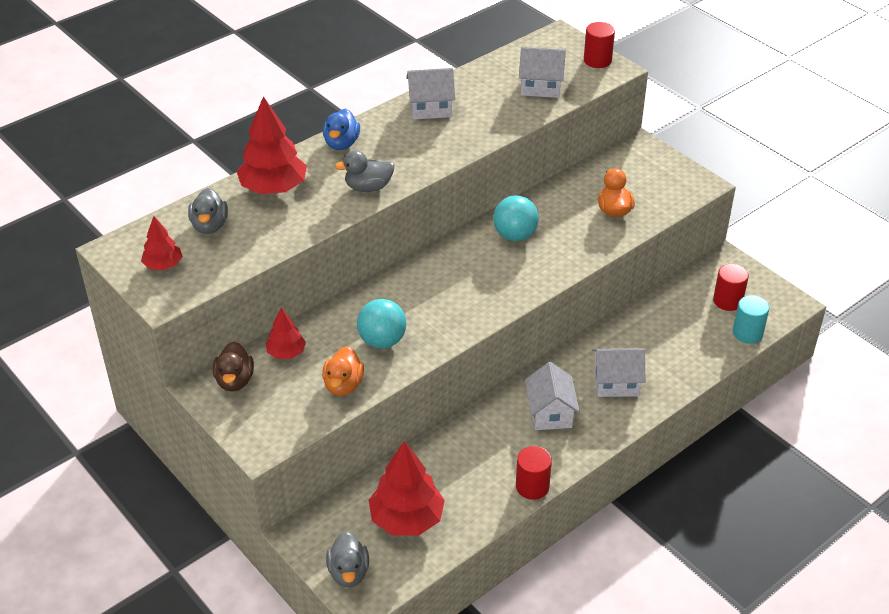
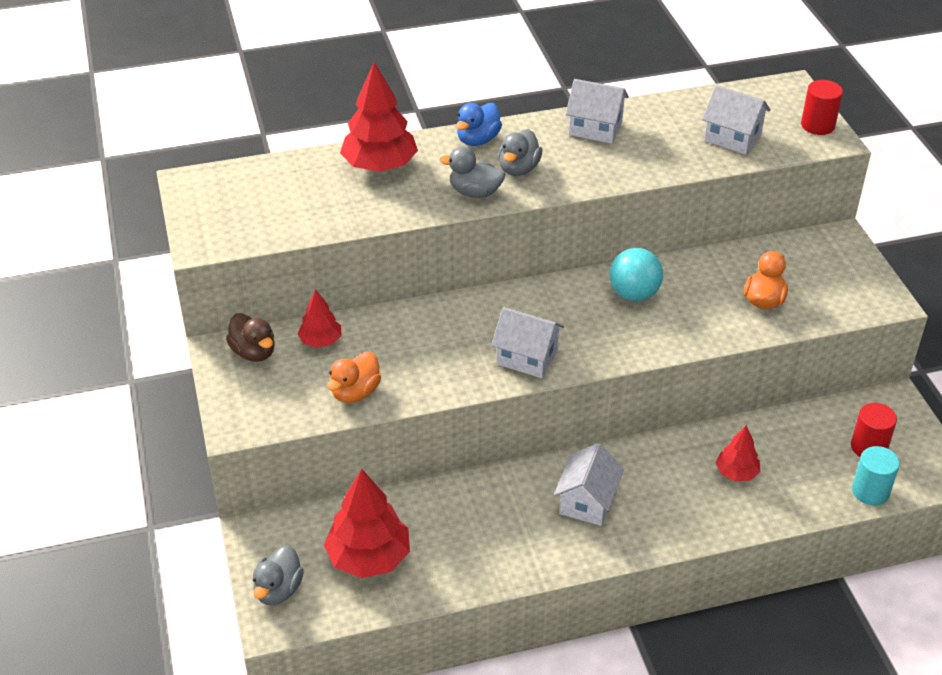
camera: 25 degrees right, 0 degrees up
(163, 265) = (224, 211): red tree -> red tree (736, 473)
(209, 226) = (293, 185): grey duck -> grey duck (518, 169)
(235, 381) = (254, 352): brown duck -> brown duck turned 60 degrees counterclockwise
(382, 341) = (423, 360): turquoise ball -> none
(532, 486) = (519, 573): red cylinder -> none
(616, 383) = (680, 494): white house -> white house (527, 357)

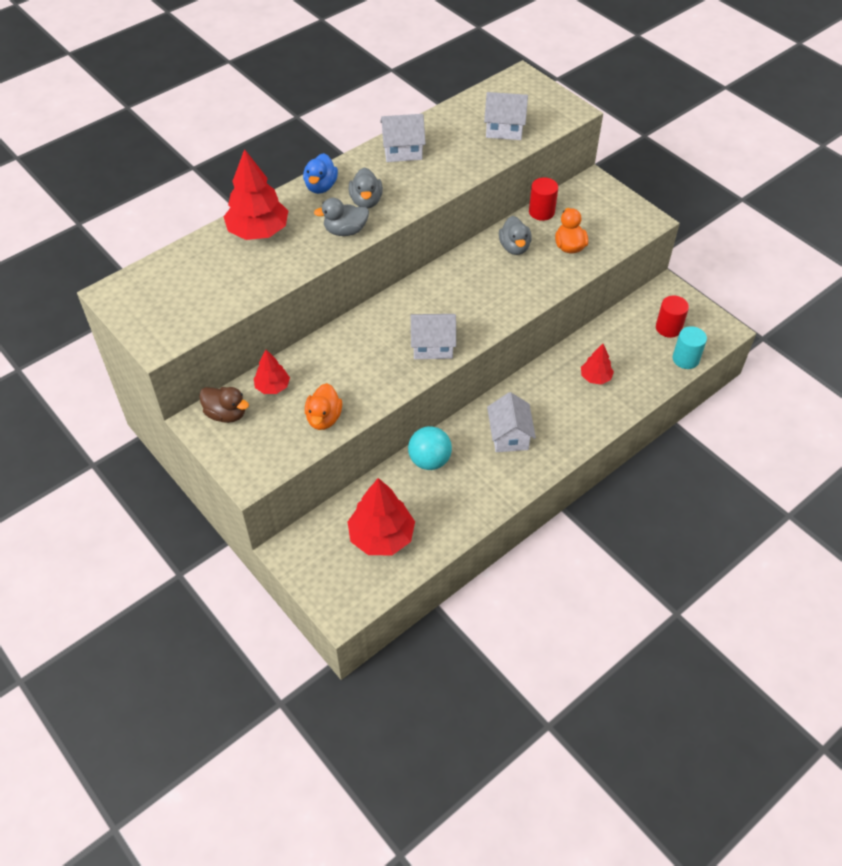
camera: 25 degrees left, 10 degrees up
(278, 590) = (330, 587): grey duck -> grey duck (514, 247)
(634, 294) = (479, 271): turquoise ball -> turquoise ball (429, 460)
(817, 125) = (556, 102): red cylinder -> red cylinder (541, 212)

